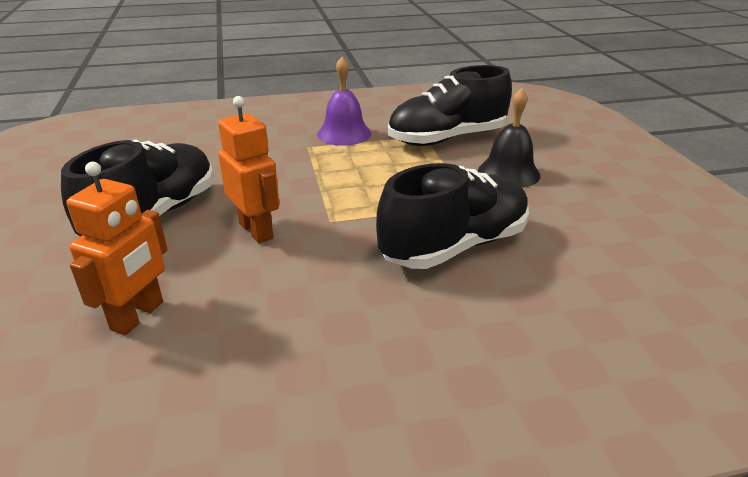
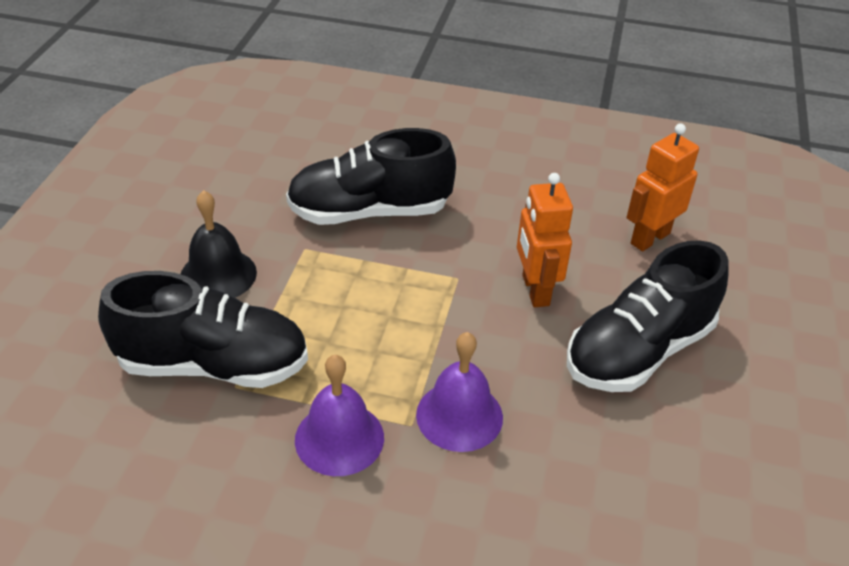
camera: 155 degrees left, 10 degrees up
(280, 155) = (459, 415): none -> purple bell

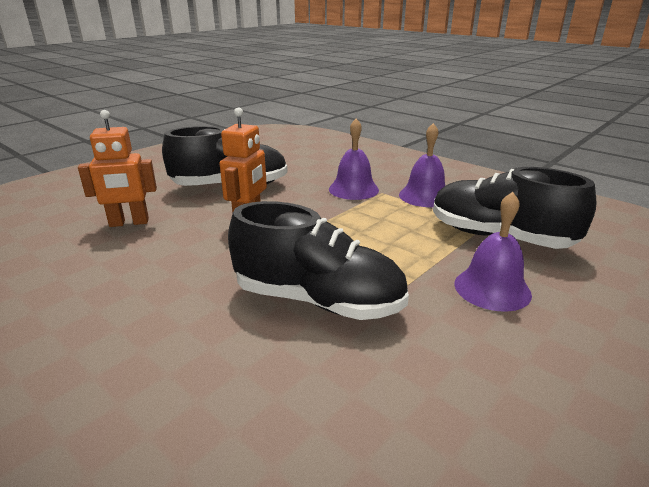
camera: 150 degrees left, 15 degrees down
(218, 275) = (492, 288): black bell -> purple bell

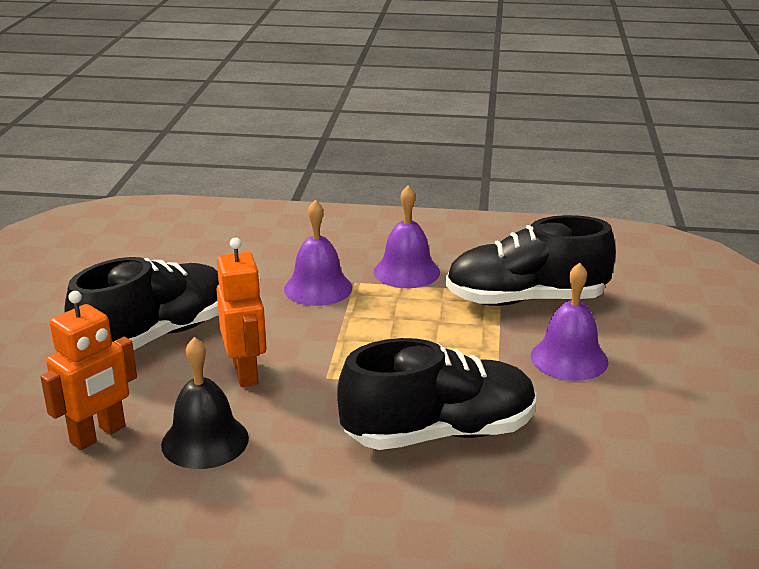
camera: 35 degrees left, 0 degrees up
(172, 246) = (205, 441): none -> black bell

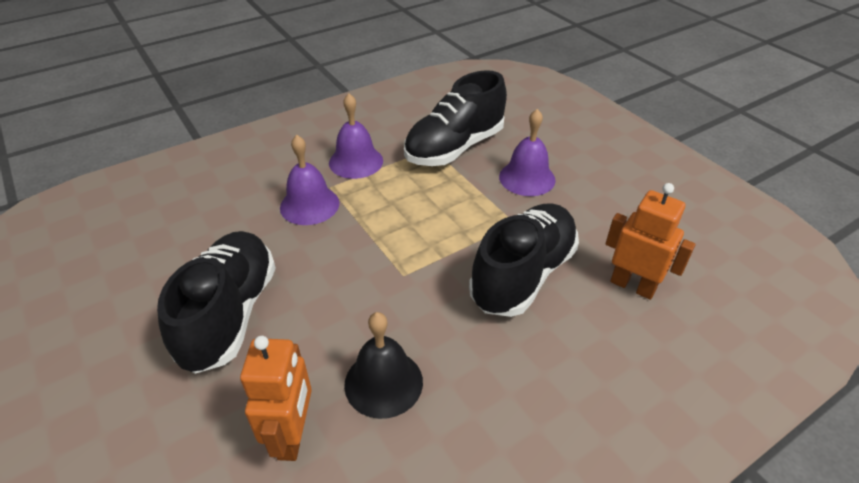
camera: 40 degrees left, 15 degrees up
(246, 373) = (342, 305): orange robot -> orange robot (632, 286)

